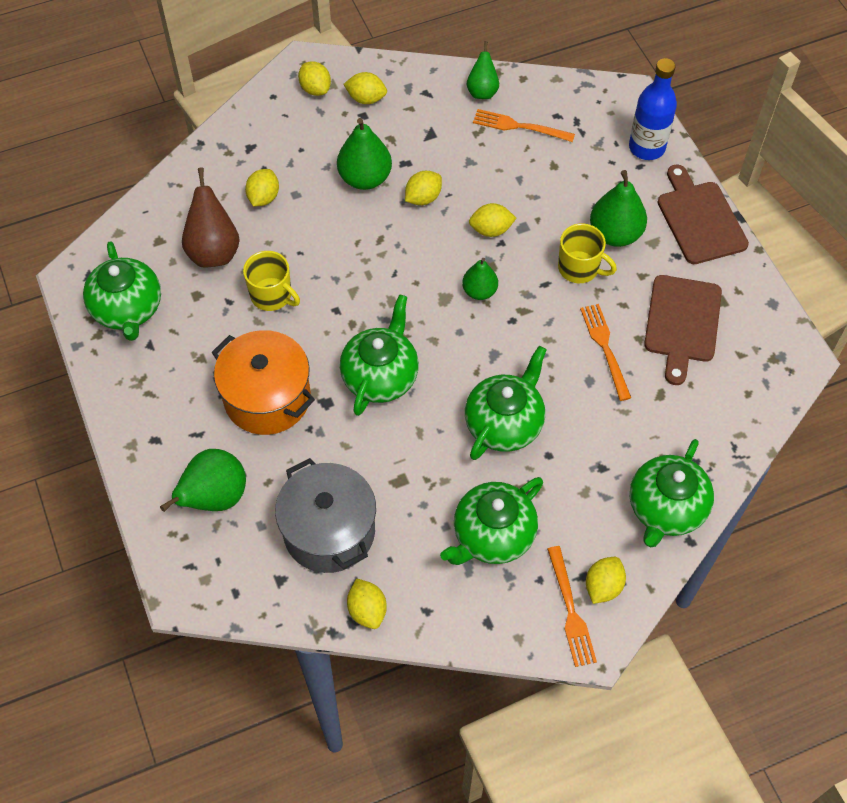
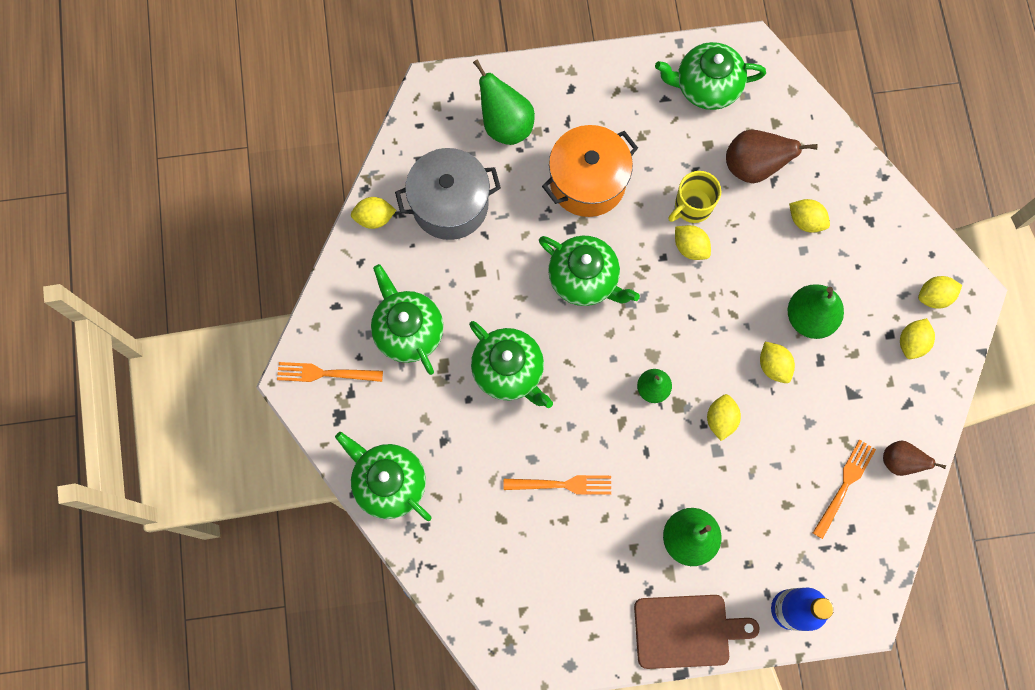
camera: 105 degrees right, 15 degrees up
(482, 91) = (899, 461): green pear -> brown pear
(579, 268) = (656, 490): yellow mug -> none
(603, 586) = (337, 406): yellow lemon -> yellow lemon (690, 247)
(682, 323) = (570, 567): brown cutting board -> none

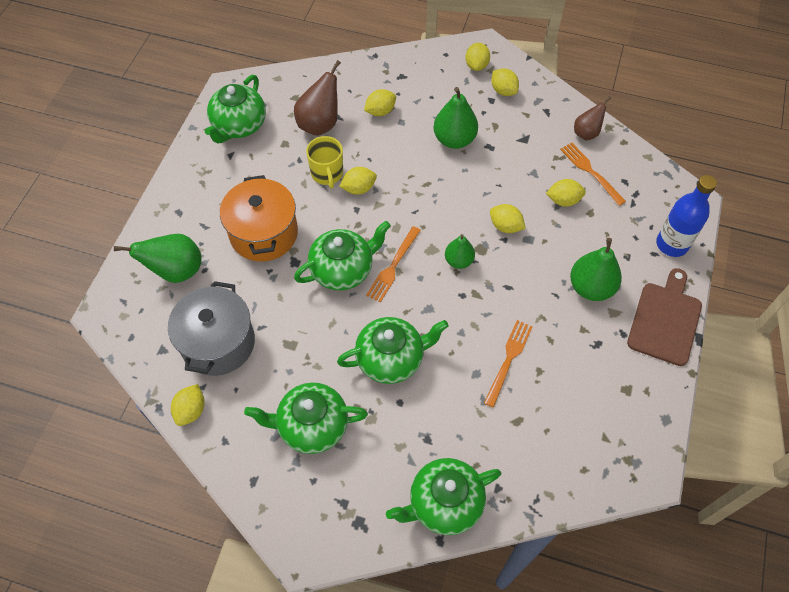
camera: 65 degrees left, 15 degrees down
(325, 373) = (312, 519): orange fork -> orange fork (393, 267)
(773, 366) = (480, 176): yellow lemon -> yellow lemon (563, 200)

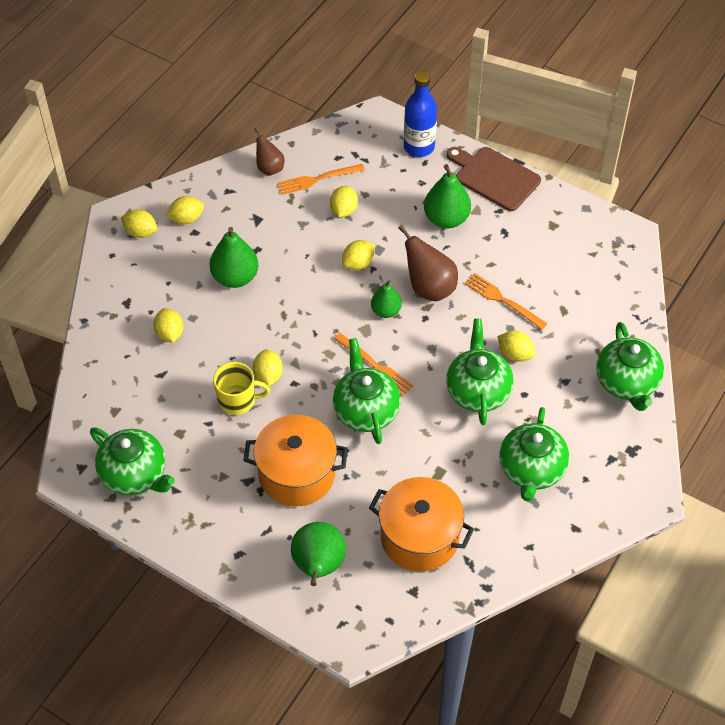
camera: 75 degrees left, 5 degrees down
(191, 410) = (490, 572): yellow lemon -> yellow lemon (515, 354)
(218, 343) = (419, 537): grey pot -> orange pot
(320, 124) = (165, 394): brown pear -> brown pear (429, 288)

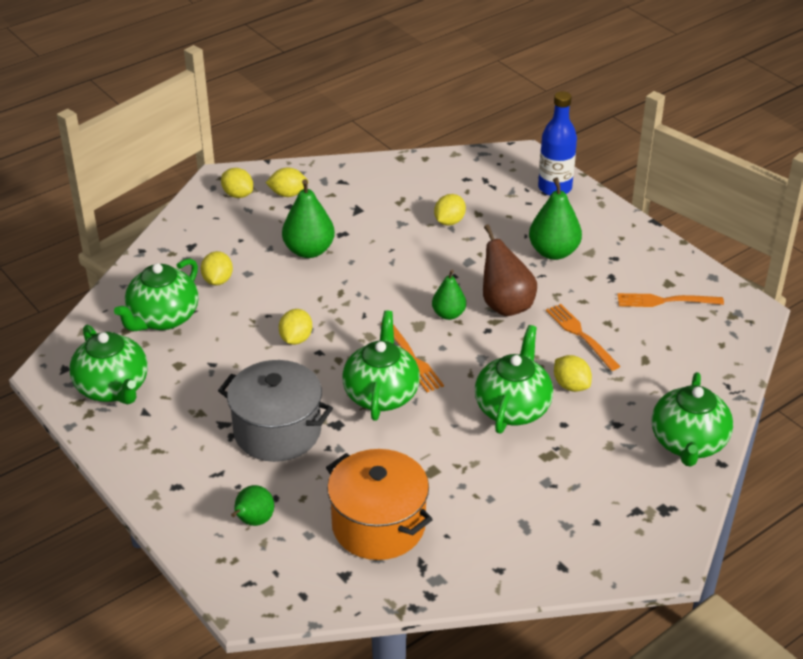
camera: 20 degrees right, 15 degrees down
(238, 400) = (253, 352): yellow mug -> none
(269, 168) = (392, 172): brown pear -> none
(297, 474) = (277, 431): orange pot -> grey pot
(317, 179) = (435, 191): orange fork -> orange fork (665, 301)
(318, 566) = (253, 521): green pear -> green pear, size x0.62
(358, 263) = (441, 268): yellow lemon -> none
(494, 177) = (623, 229): brown cutting board -> none
(531, 470) = (537, 496): green teapot -> green teapot (163, 318)

